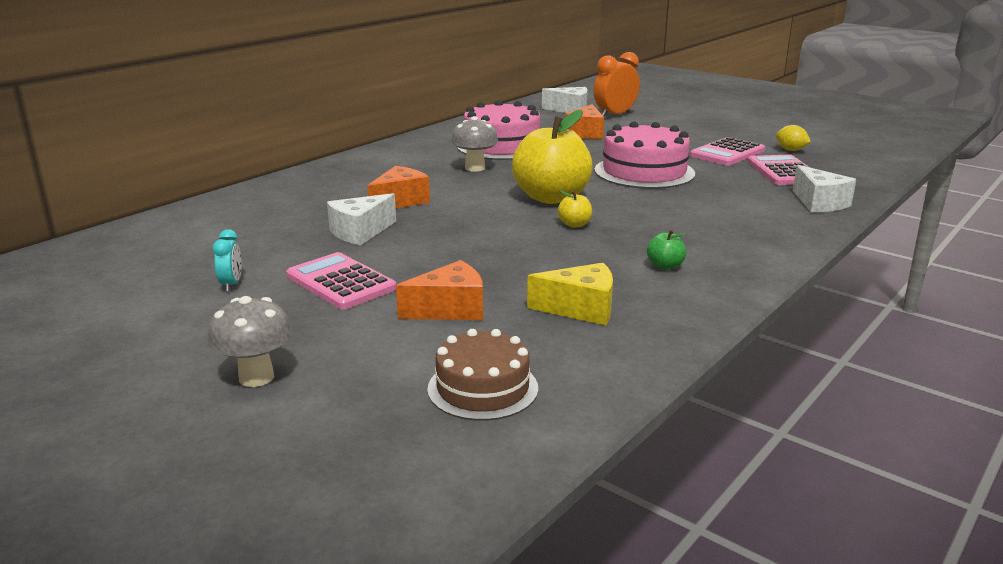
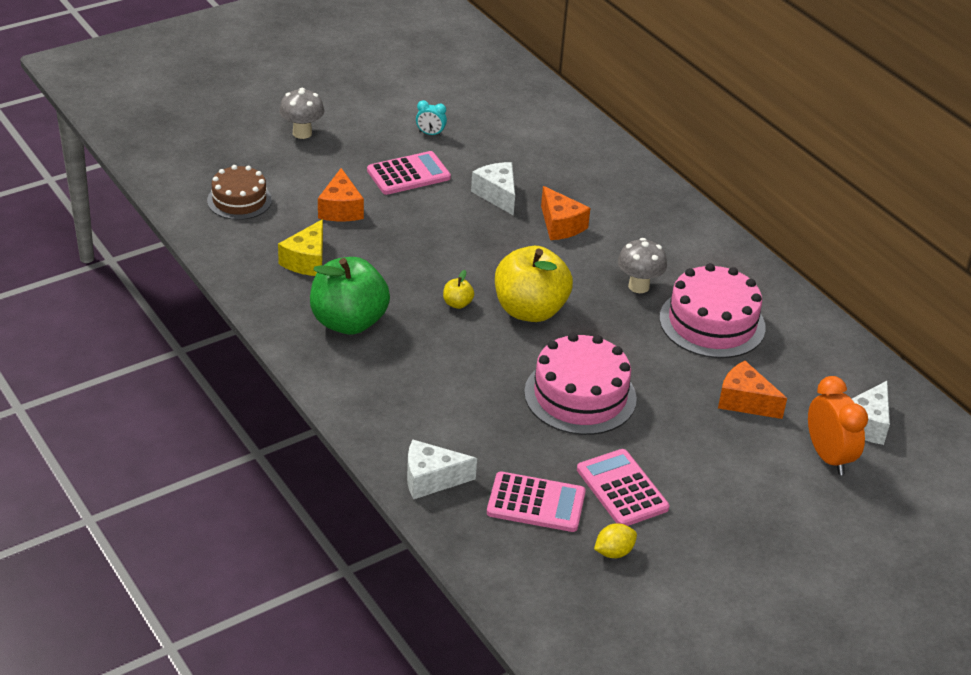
camera: 105 degrees right, 15 degrees up
(665, 266) = (348, 322): green apple -> green apple, size x2.48

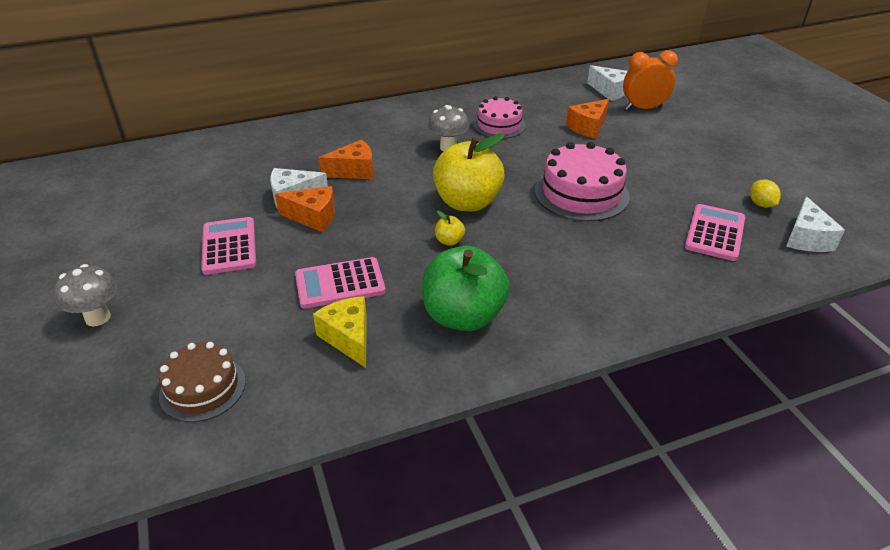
camera: 75 degrees left, 0 degrees up
(307, 261) = (348, 338): yellow cheese -> yellow cheese turned 150 degrees counterclockwise
(340, 209) = (265, 301): orange cheese -> orange cheese (313, 217)
(430, 134) = (168, 224): turquoise clock -> none
(431, 479) = (696, 287): white cheese -> white cheese (806, 238)
(622, 489) = (690, 190): pink calculator -> pink calculator (340, 283)
(712, 323) = (499, 125): pink cake -> pink cake, size x0.64

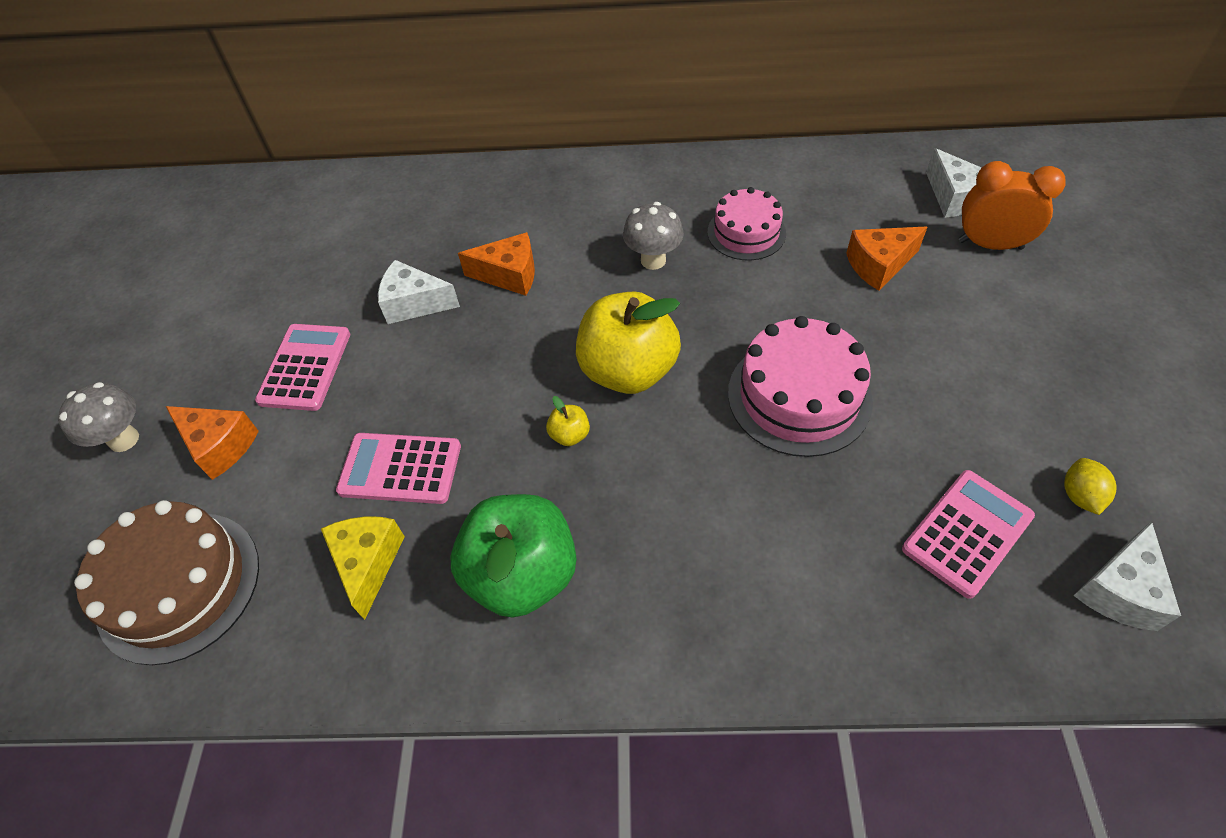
camera: 25 degrees right, 15 degrees up
(203, 388) = (179, 585): brown cake -> brown cake, size x1.55
(313, 217) = (422, 345): orange cheese -> orange cheese (220, 446)

